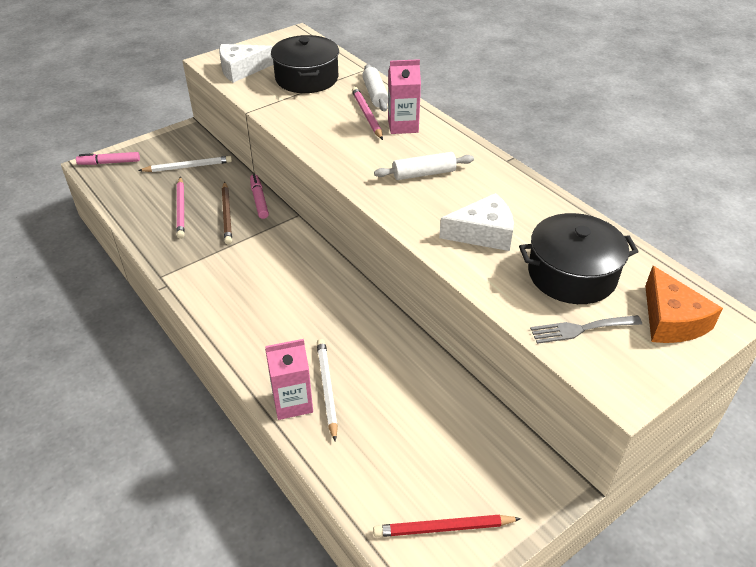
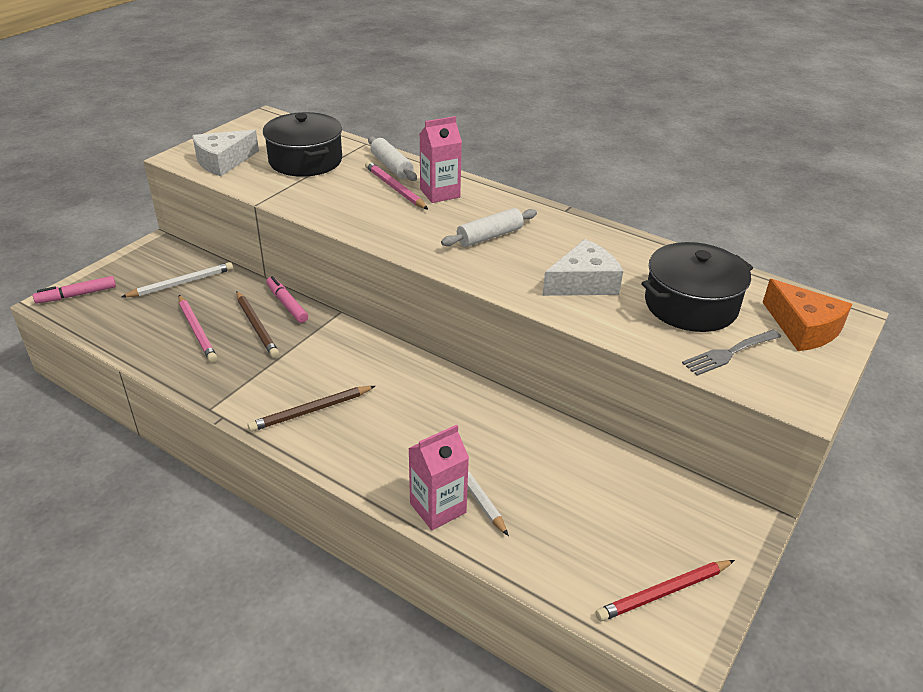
camera: 20 degrees left, 5 degrees down
(234, 295) = (311, 411): none -> brown pencil

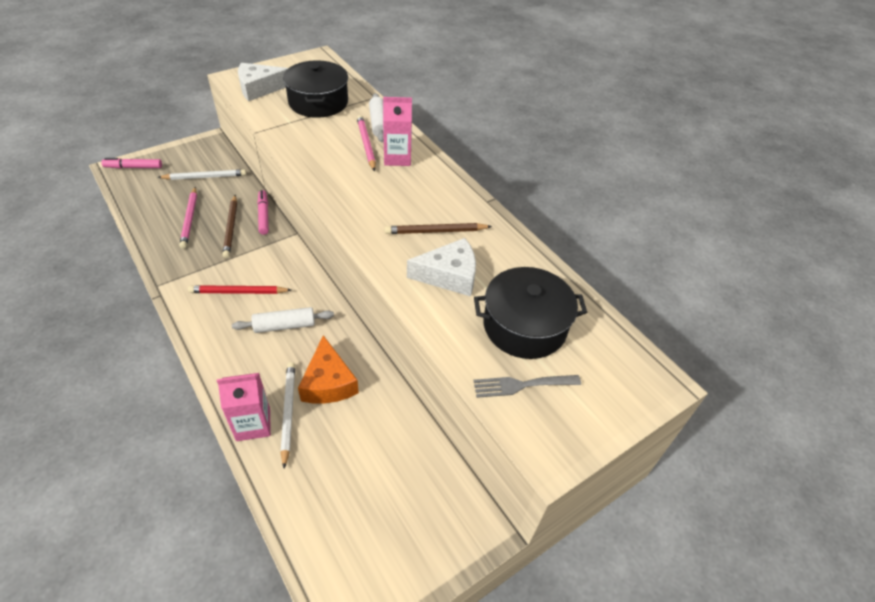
camera: 20 degrees right, 10 degrees up
(311, 411) = (221, 310): brown pencil -> brown pencil (435, 231)
(489, 236) = (406, 209): white rolling pin -> white rolling pin (285, 325)
(663, 592) = (369, 566): red pencil -> red pencil (238, 292)
(803, 328) = (610, 382): orange cheese -> orange cheese (328, 382)

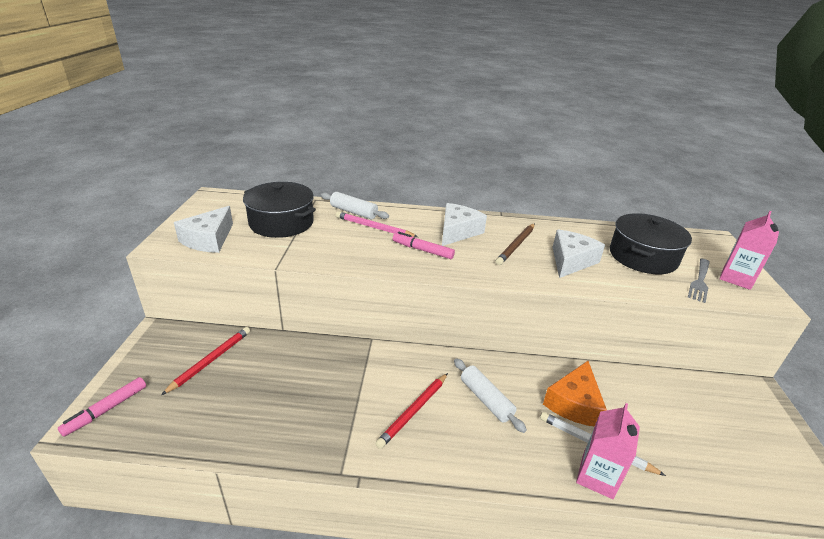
camera: 50 degrees left, 15 degrees down
(190, 219) = (264, 400): pink pencil -> none
(205, 177) = (211, 360): white pencil -> red pencil
(231, 228) = (315, 376): brown pencil -> none
(263, 215) = (323, 347): pink marker -> pink marker (422, 250)
(285, 325) = (486, 399): white rolling pin -> white rolling pin turned 60 degrees counterclockwise
(328, 382) = (574, 403): orange cheese -> orange cheese turned 90 degrees clockwise
(397, 158) = (409, 223): pink carton -> pink carton (736, 278)
(417, 188) = (457, 231): none -> white cheese

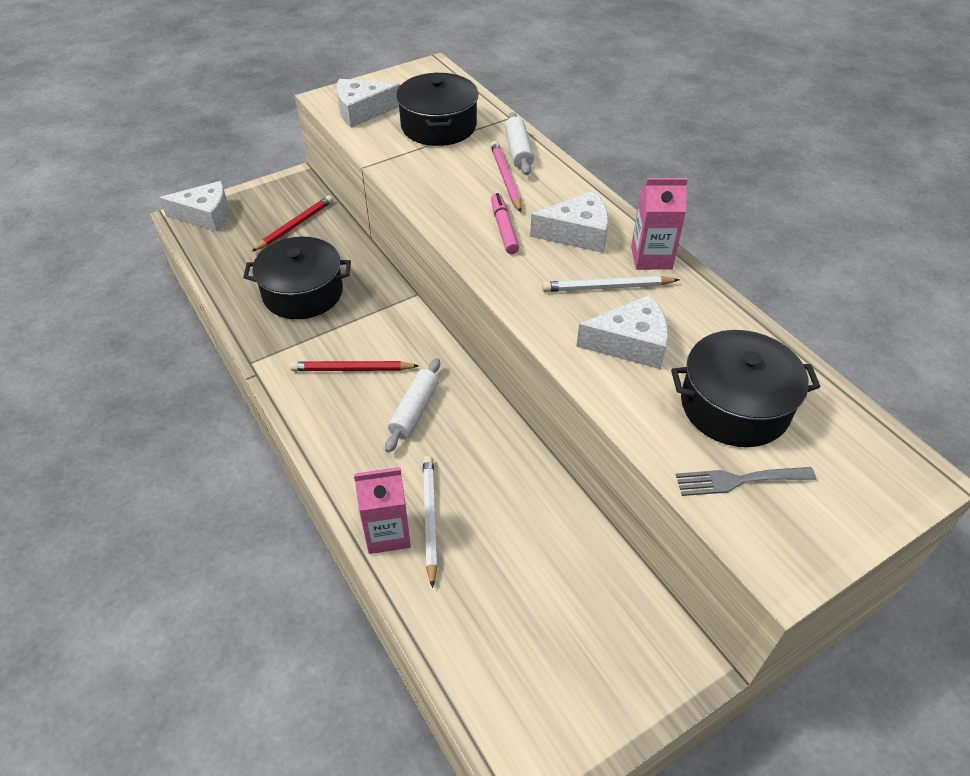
camera: 55 degrees right, 15 degrees up
(106, 410) = (205, 215): pink marker -> white cheese
(211, 360) = (295, 225): red pencil -> red pencil turned 45 degrees counterclockwise
(296, 396) = (303, 293): none -> black pot
(516, 245) = (607, 287): brown pencil -> white pencil
(574, 403) = (476, 481): orange cheese -> none
(736, 278) = (805, 521): pink carton -> pink carton (651, 258)

